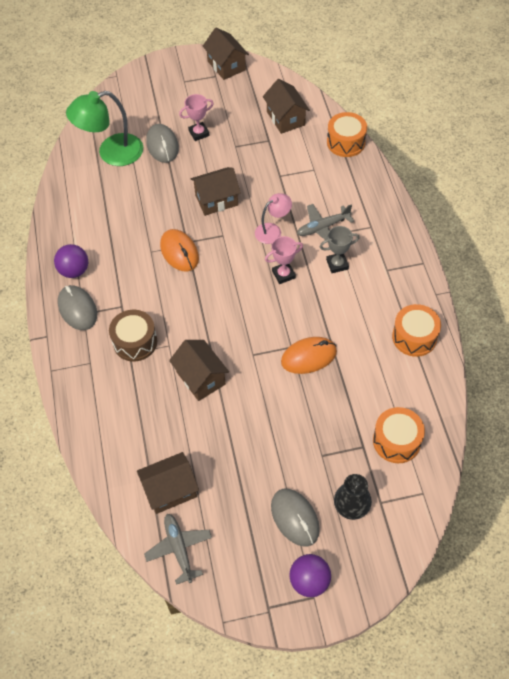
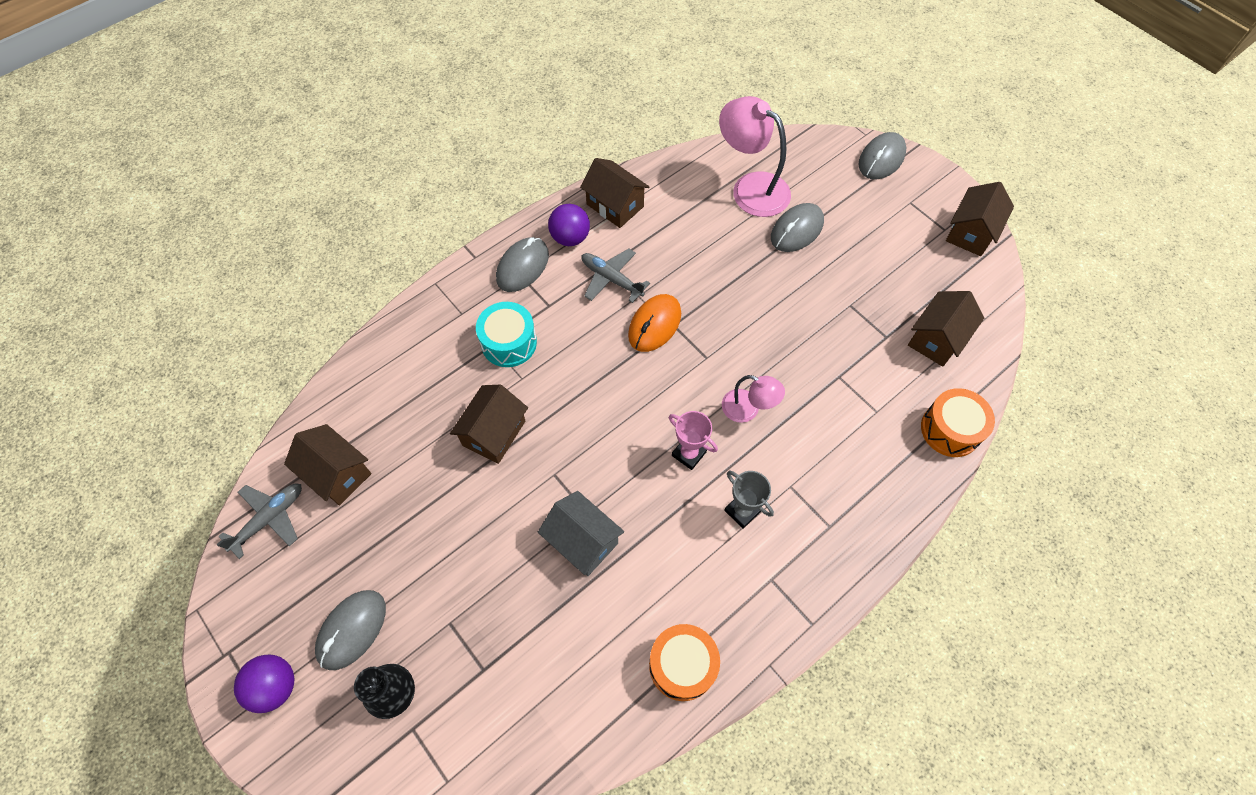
camera: 60 degrees right, 5 degrees up
(111, 153) = (750, 188): green lamp -> pink lamp
(135, 342) = (509, 342): brown drum -> turquoise drum
(141, 78) = (881, 159): none -> grey mouse
(199, 133) = (842, 257): pink trophy -> none
(216, 200) = (754, 325): brown house -> brown house (615, 205)
(308, 357) = (582, 541): orange mouse -> grey house
(323, 227) = (790, 466): grey plane -> grey plane (611, 279)
(396, 441) = (510, 711): orange drum -> none

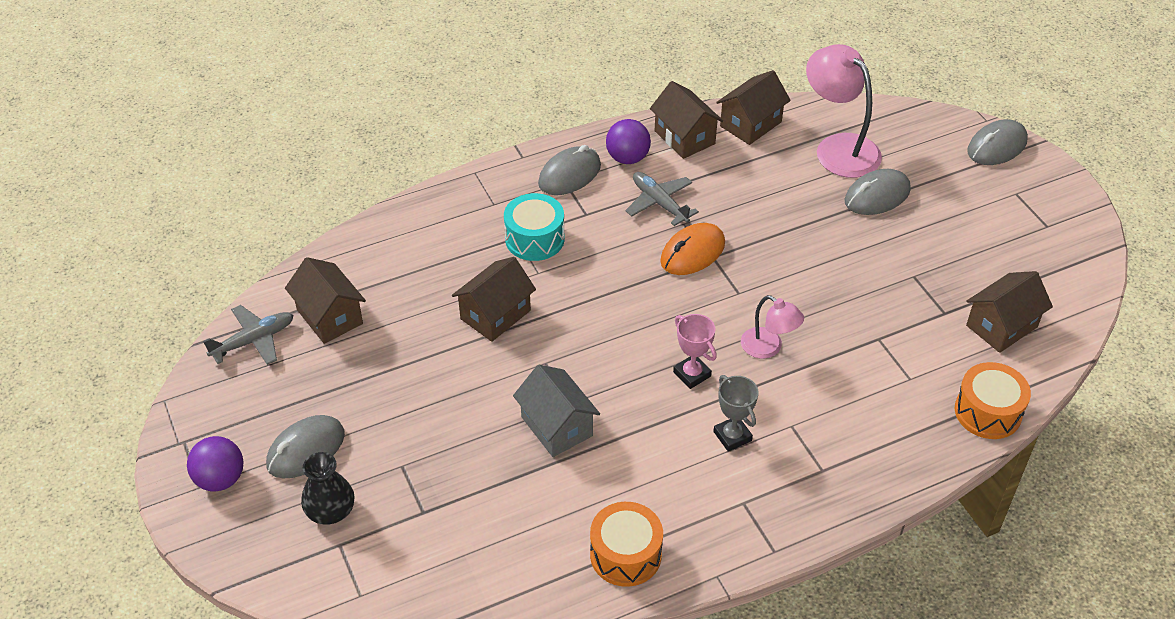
camera: 15 degrees right, 15 degrees down
(970, 232) = (1076, 234): brown house -> brown house (750, 124)

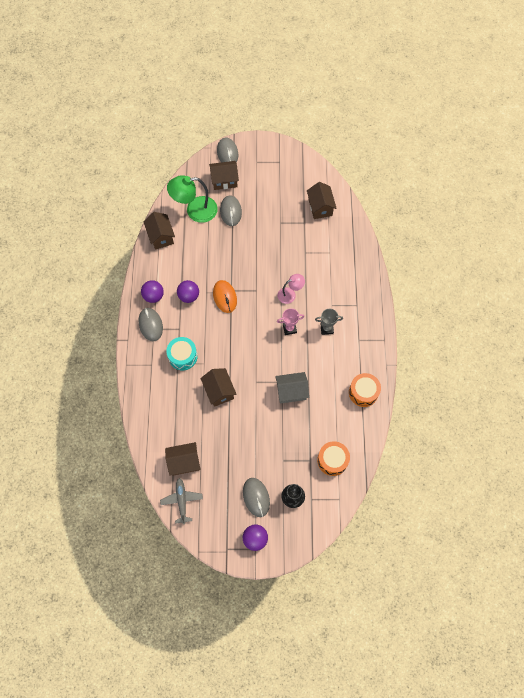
camera: 65 degrees left, 20 degrees up
(659, 203) = (189, 296): grey plane -> purple ball
(684, 137) = (154, 267): brown house -> brown house (224, 180)
(838, 147) = (195, 210): pink lamp -> green lamp
(987, 412) = (357, 235): orange drum -> orange drum (332, 460)

